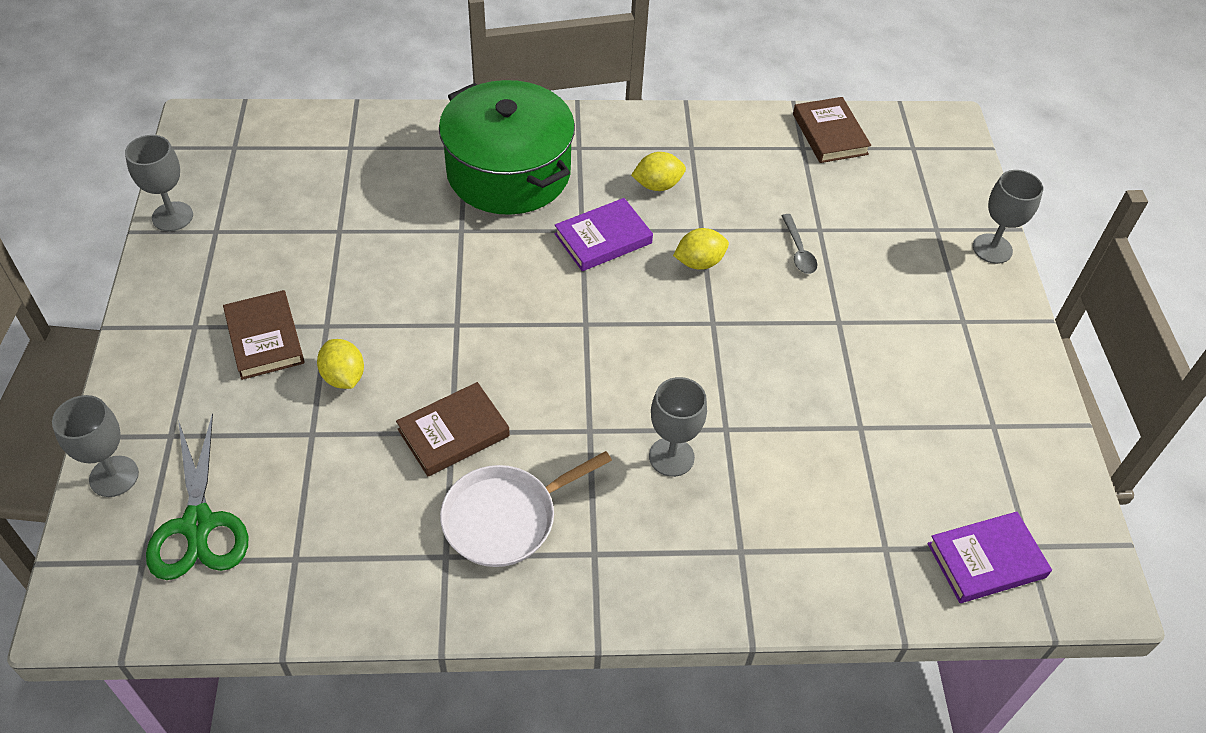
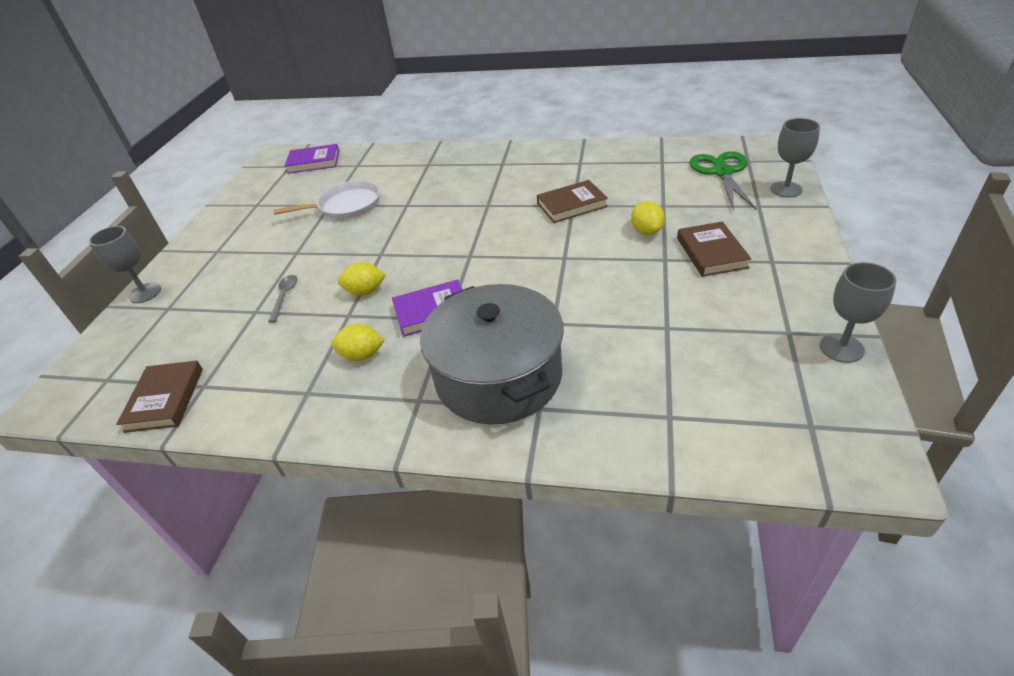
camera: 160 degrees left, 10 degrees down
(505, 518) = (546, 174): white pan -> white pan (346, 206)
(508, 172) = (498, 376): green pot -> grey pot
(671, 457) = (444, 194): grey goblet -> none

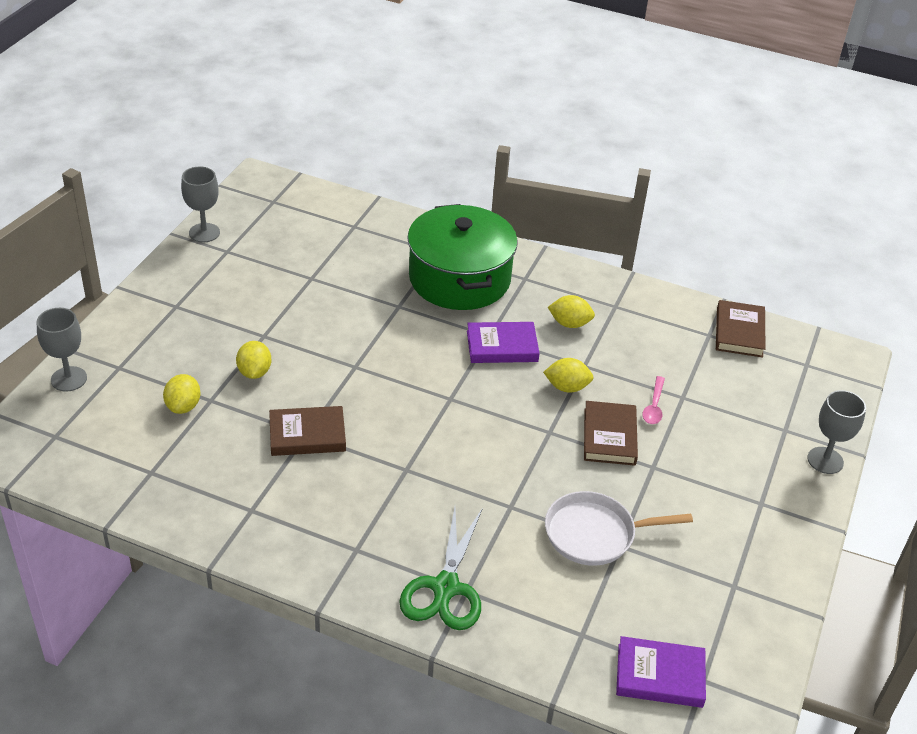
camera: 175 degrees left, 0 degrees up
(285, 296) = (654, 406): grey spoon -> pink spoon
(498, 376) = (459, 278): grey pot -> green pot
(679, 197) = (183, 406): none -> yellow lemon
(711, 253) = (217, 329): brown book -> brown book (609, 436)
(722, 172) = (103, 427): green scissors -> green scissors (445, 587)

